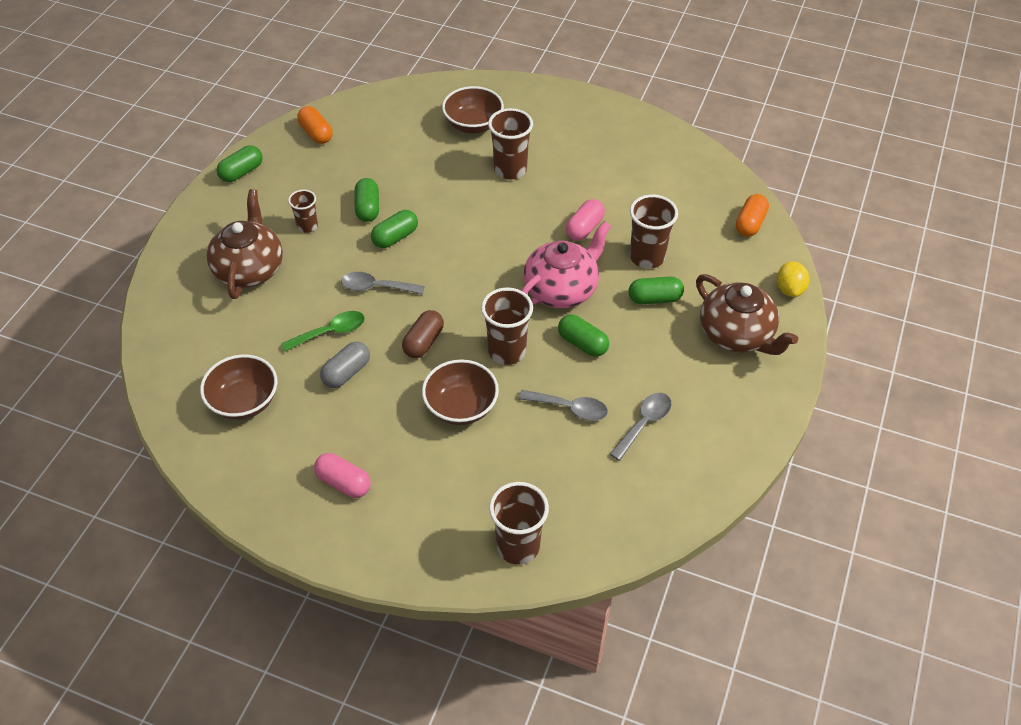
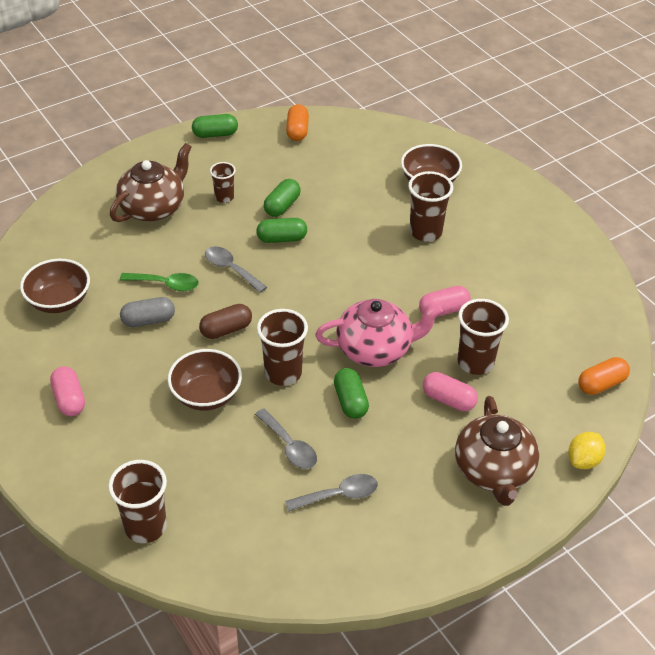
camera: 35 degrees right, 5 degrees down
(654, 298) = (448, 400): green capsule -> pink capsule

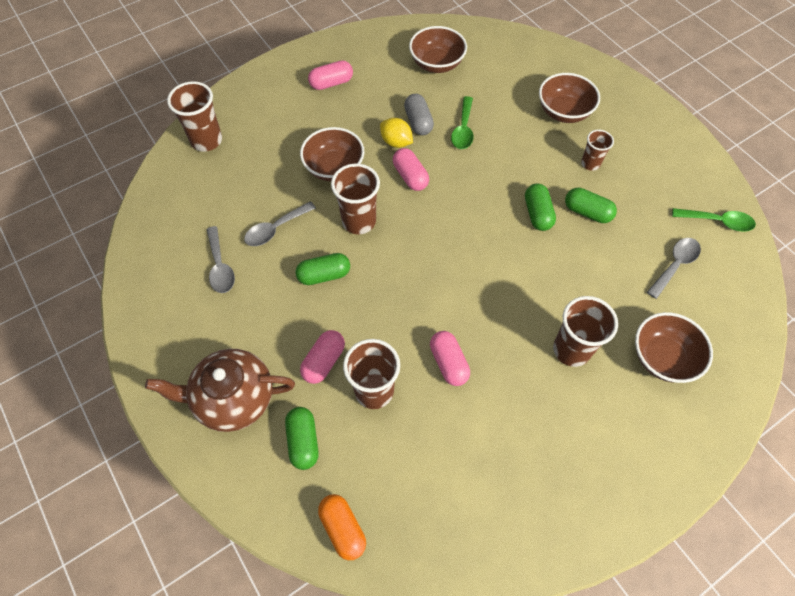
camera: 90 degrees right, 15 degrees up
(153, 207) = (564, 112): brown teapot -> brown bowl
(215, 134) = (688, 150): green capsule -> green capsule (303, 441)
(226, 329) = (410, 176): brown capsule -> pink capsule
(231, 269) = (488, 175): grey spoon -> grey spoon (675, 265)
(297, 131) = (717, 222): orange capsule -> green spoon
(375, 349) = (390, 297): pink teapot -> none
(583, 460) = (238, 492): yellow lemon -> yellow lemon (396, 142)

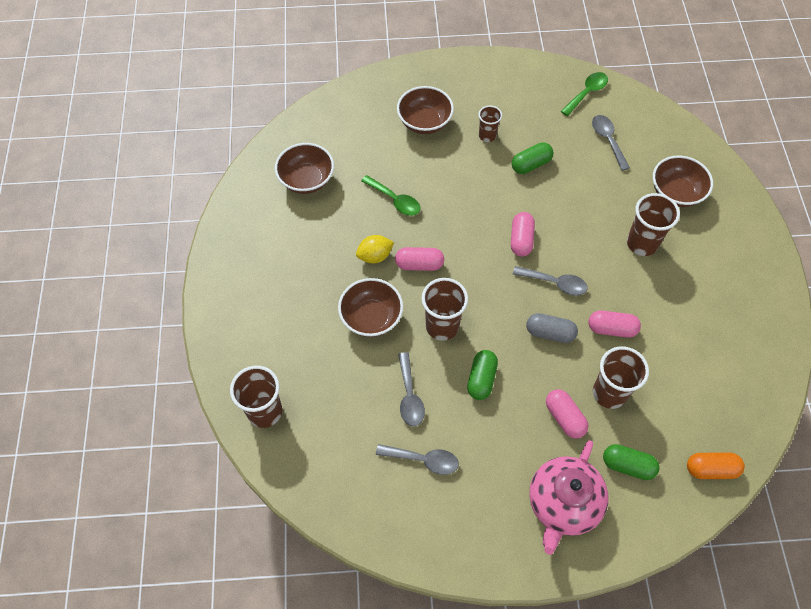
camera: 60 degrees left, 0 degrees up
(233, 398) = (563, 504): brown teapot -> pink teapot
(331, 83) = (268, 273): pink capsule -> pink capsule (521, 240)
(418, 122) = (364, 228): grey capsule -> grey capsule (550, 333)
(466, 290) = (555, 283): none -> grey spoon
(537, 214) = (512, 197): green capsule -> none

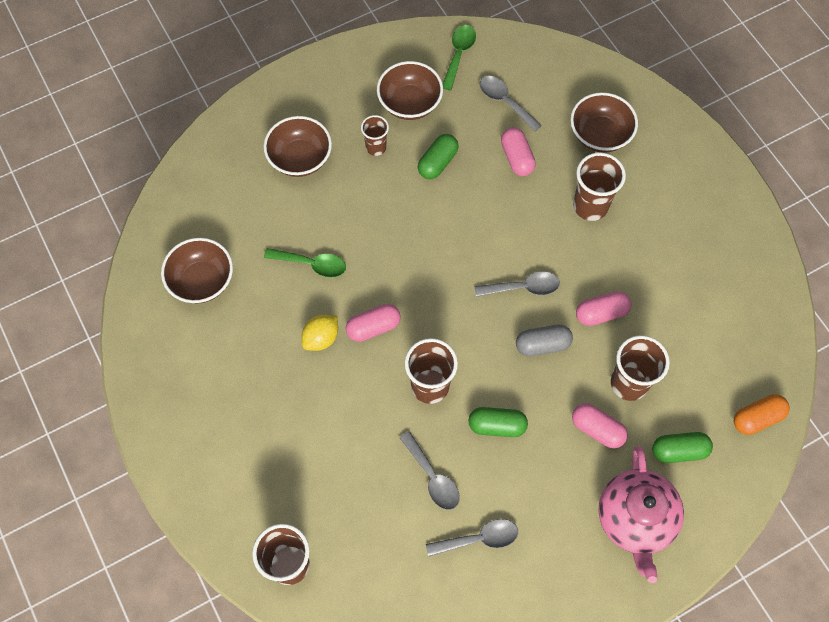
camera: 25 degrees left, 5 degrees up
(371, 318) = (351, 409): brown bowl -> brown bowl (410, 103)
(481, 379) = (497, 426): green capsule -> green capsule turned 75 degrees counterclockwise
(521, 240) = (467, 254): pink capsule -> pink capsule (517, 158)

